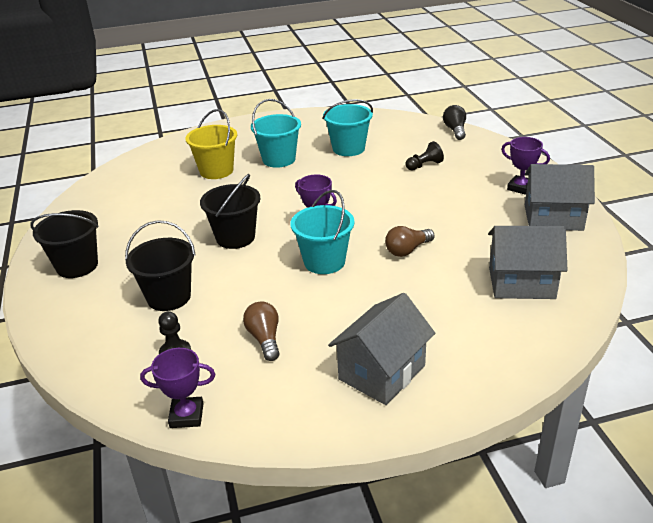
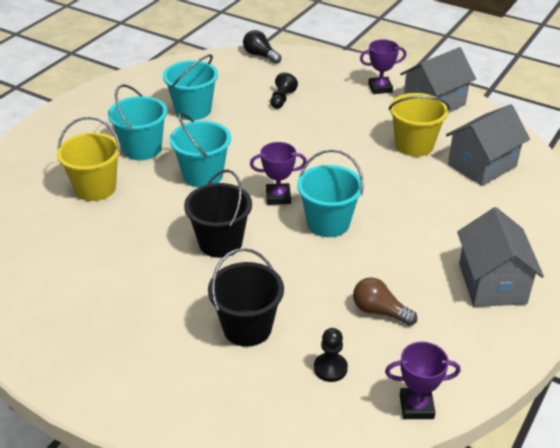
camera: 45 degrees left, 5 degrees up
(77, 266) = (106, 355): black bucket -> none
(186, 416) = (416, 406): purple trophy -> purple trophy turned 45 degrees clockwise
(290, 191) = (203, 175): none -> turquoise bucket
(407, 250) = (375, 180): brown light bulb -> none
(482, 241) = (414, 145): none -> yellow bucket

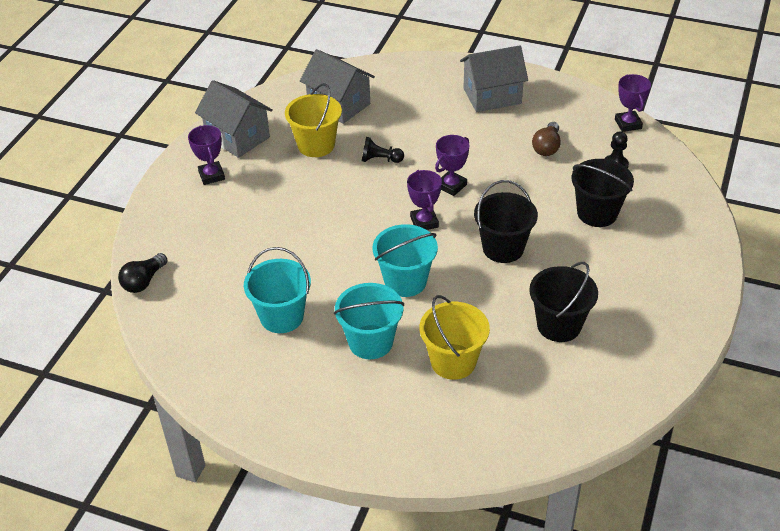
camera: 100 degrees left, 5 degrees up
(99, 259) = (559, 325): none -> black bucket
(282, 99) = (246, 246): black pawn -> black pawn (380, 160)
(328, 223) = (451, 186): turquoise bucket -> purple trophy

